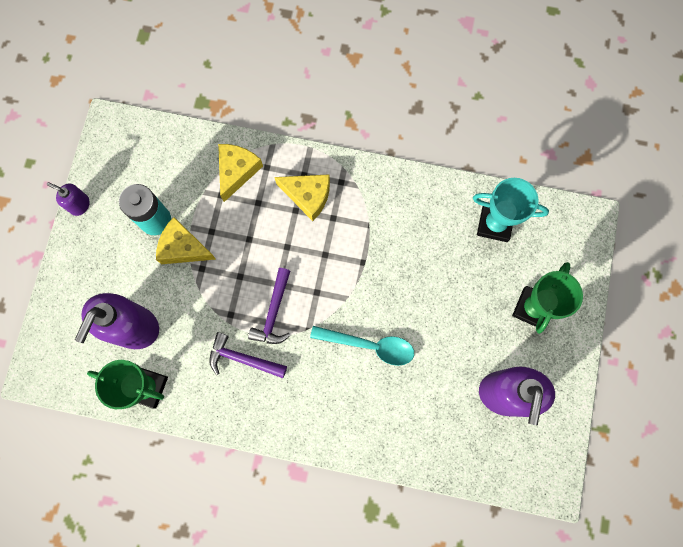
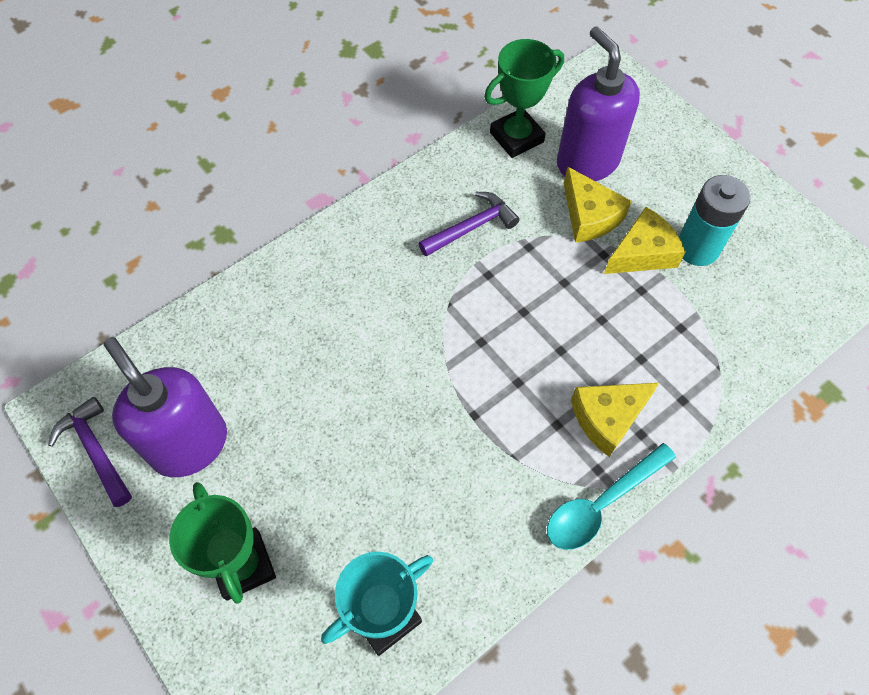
camera: 130 degrees right, 15 degrees down
(79, 205) = (769, 194): purple soap dispenser -> none
(237, 171) = (701, 365): yellow cheese -> yellow cheese (589, 216)
(273, 313) = (495, 286): purple hammer -> purple hammer (95, 450)
(369, 345) = (375, 349): turquoise spoon -> turquoise spoon (601, 503)

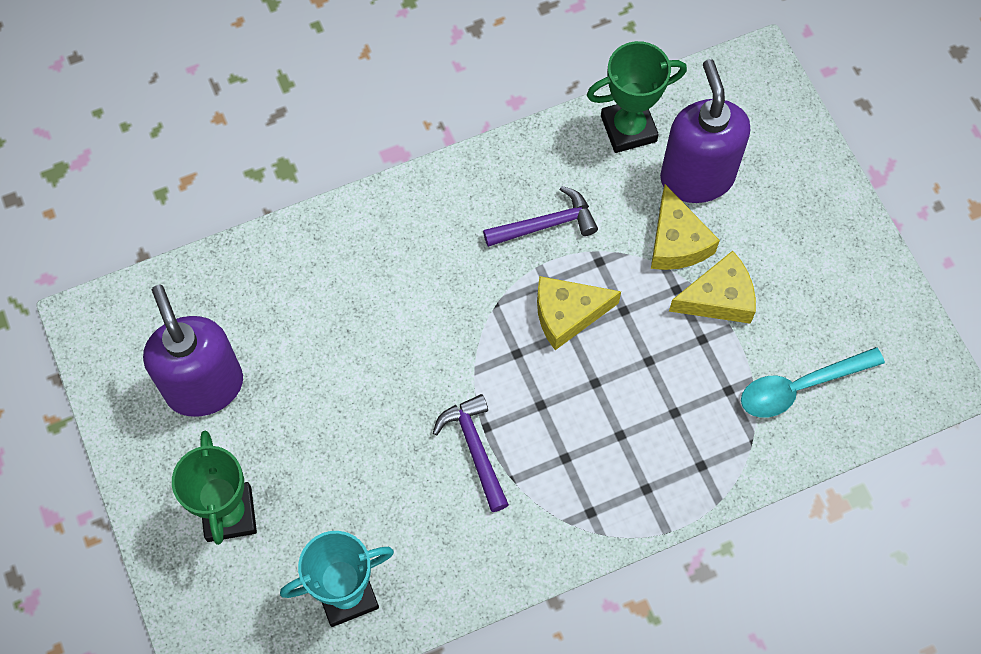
camera: 15 degrees right, 5 degrees up
(95, 450) = (115, 369): purple hammer -> purple hammer (475, 449)
(601, 503) = (583, 546): turquoise spoon -> turquoise spoon (800, 387)
(608, 418) = (619, 464): yellow cheese -> yellow cheese (567, 314)
(697, 248) = (780, 307): turquoise battery -> none

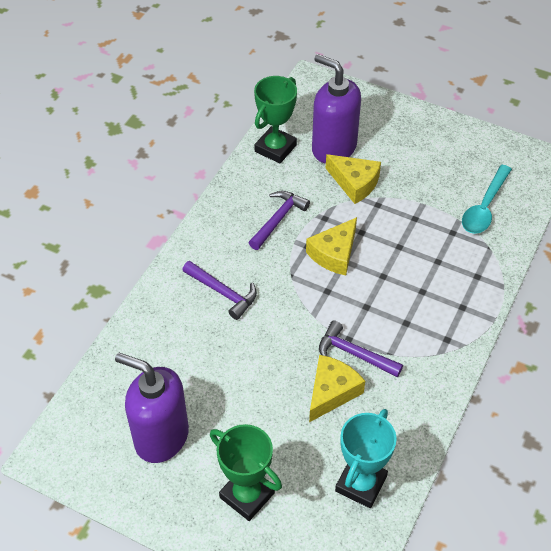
camera: 40 degrees left, 15 degrees down
(406, 270) = (223, 293): none -> purple hammer
(718, 298) = (403, 194): yellow cheese -> yellow cheese (331, 392)

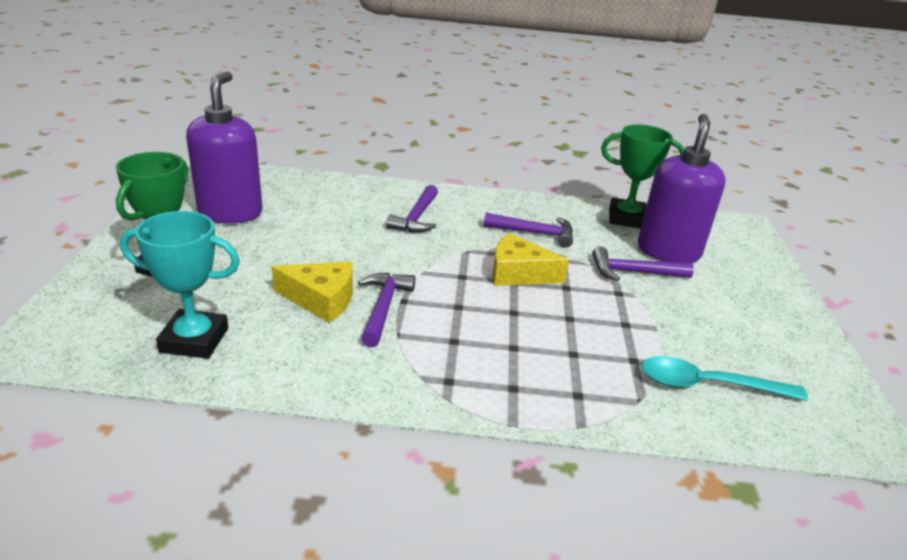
camera: 65 degrees right, 20 degrees down
(354, 183) = (633, 272): yellow cheese -> purple hammer

